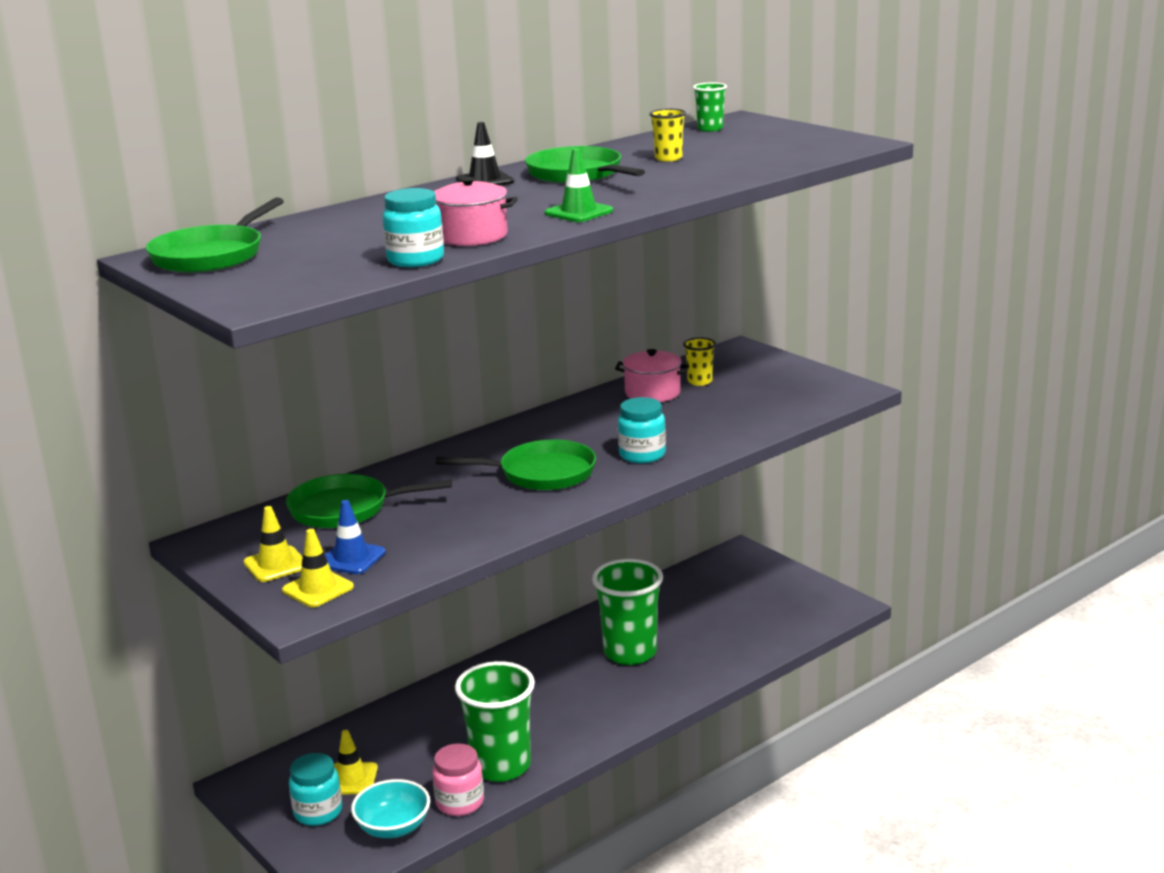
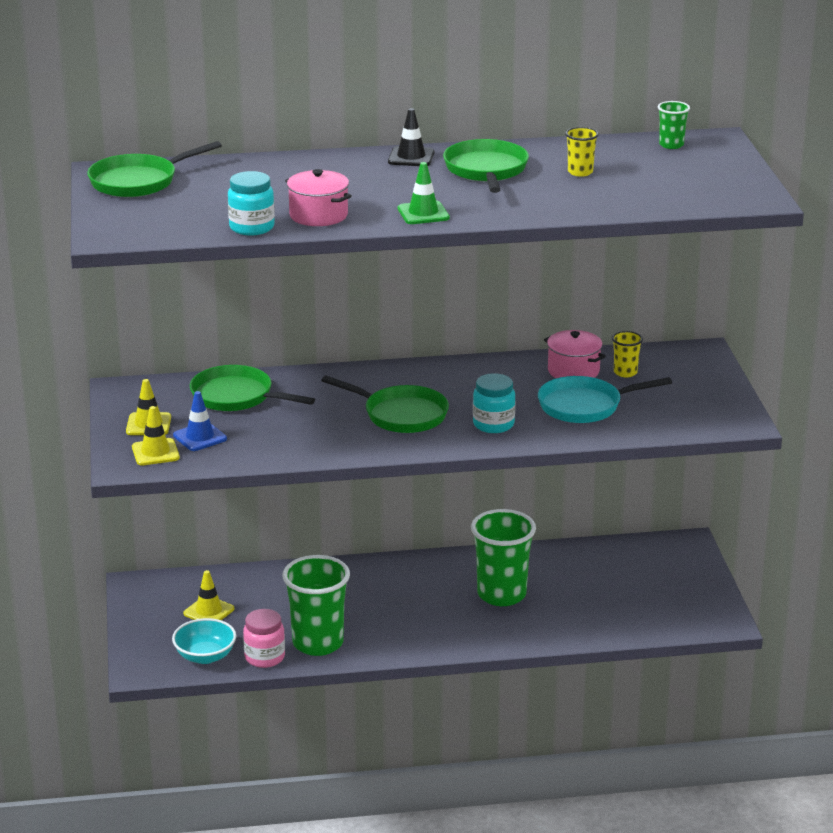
camera: 30 degrees right, 5 degrees up
(318, 812) = (167, 625): turquoise jar -> none
(703, 416) = (585, 406): none -> turquoise pan

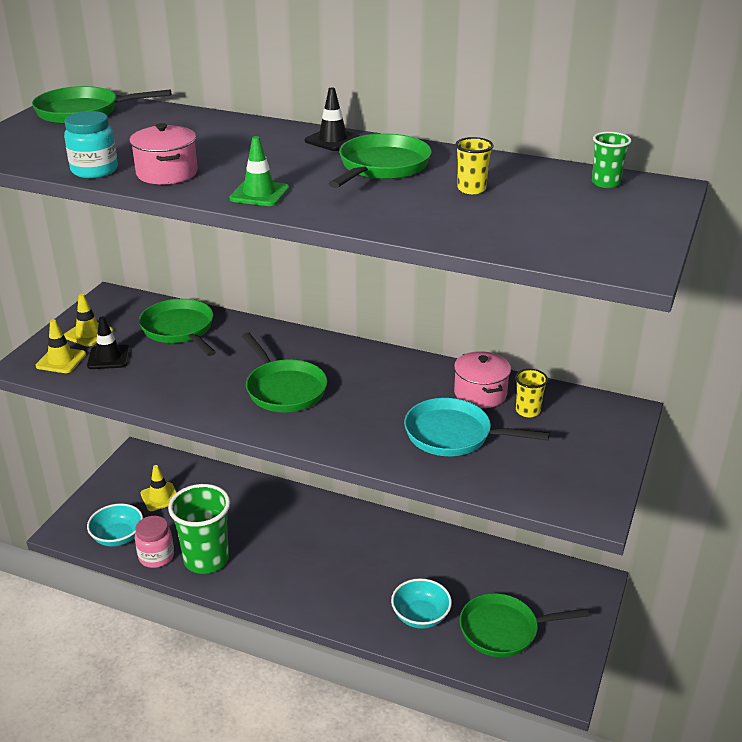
camera: 30 degrees right, 5 degrees up
(200, 437) = (108, 357): blue traffic cone -> black traffic cone
(493, 424) = (350, 426): turquoise jar -> none
(501, 594) = (389, 571): green cup -> none
(562, 616) = (420, 616): none -> turquoise bowl
(642, 602) = (504, 630): none -> green pan

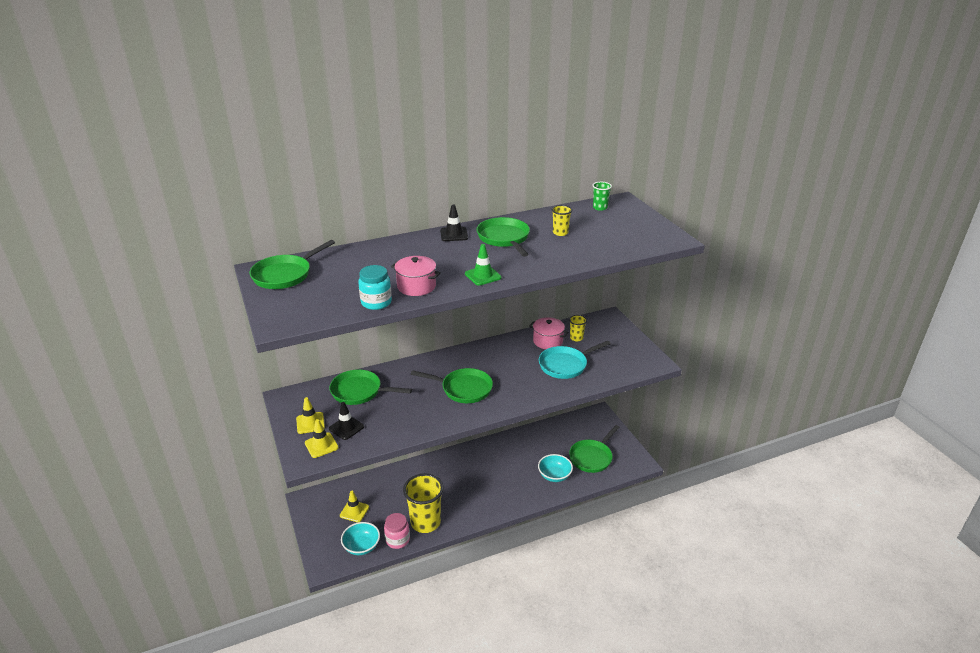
camera: 45 degrees left, 0 degrees up
(206, 559) = (425, 522): green cup -> yellow cup

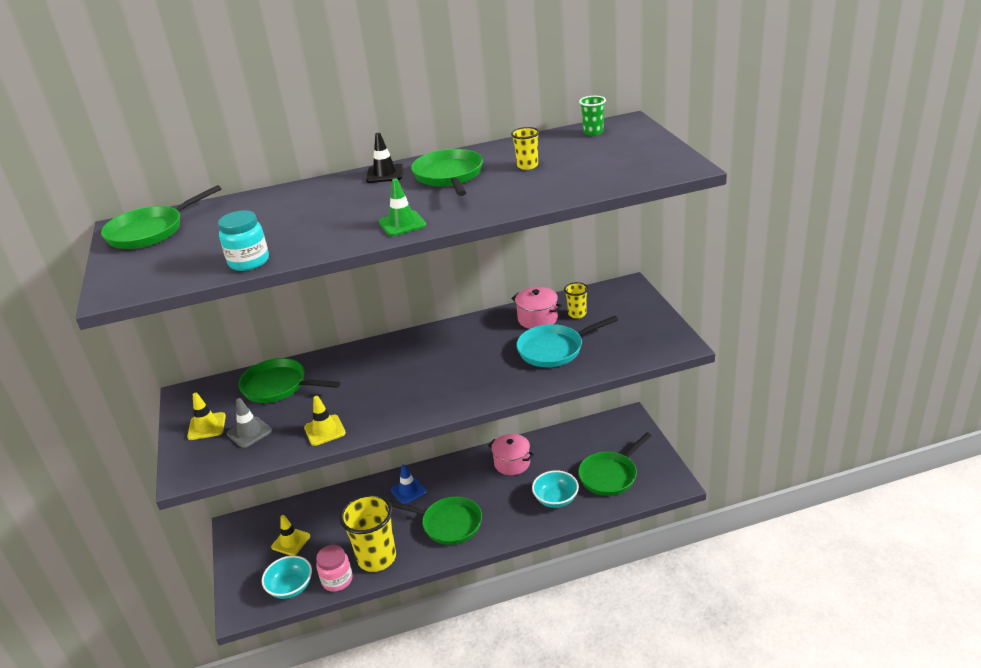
camera: 10 degrees right, 0 degrees up
(321, 445) = (212, 455): yellow traffic cone -> yellow traffic cone (325, 430)
(346, 428) = (249, 432): black traffic cone -> grey traffic cone
(416, 286) = (309, 240): pink pot -> pink pot (512, 463)
(440, 470) = (408, 491): none -> blue traffic cone
(463, 389) = (411, 382): green pan -> green pan (448, 524)

